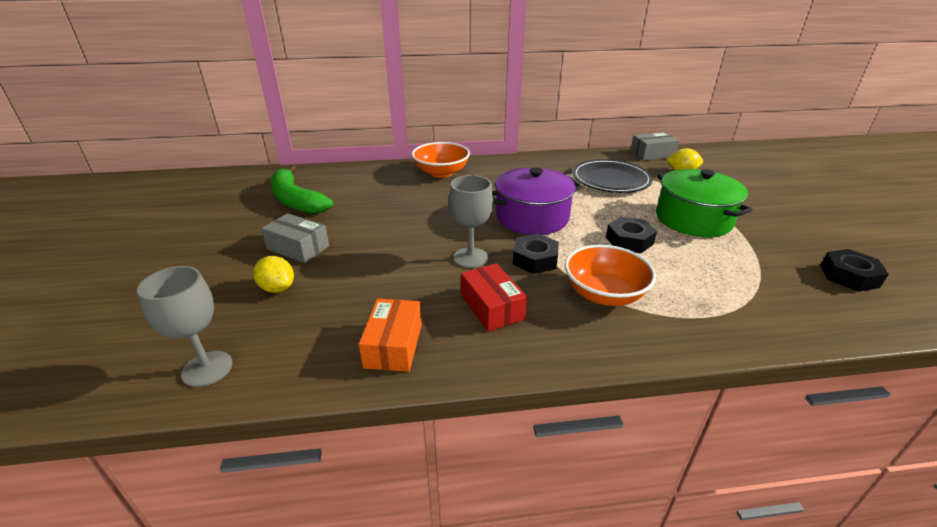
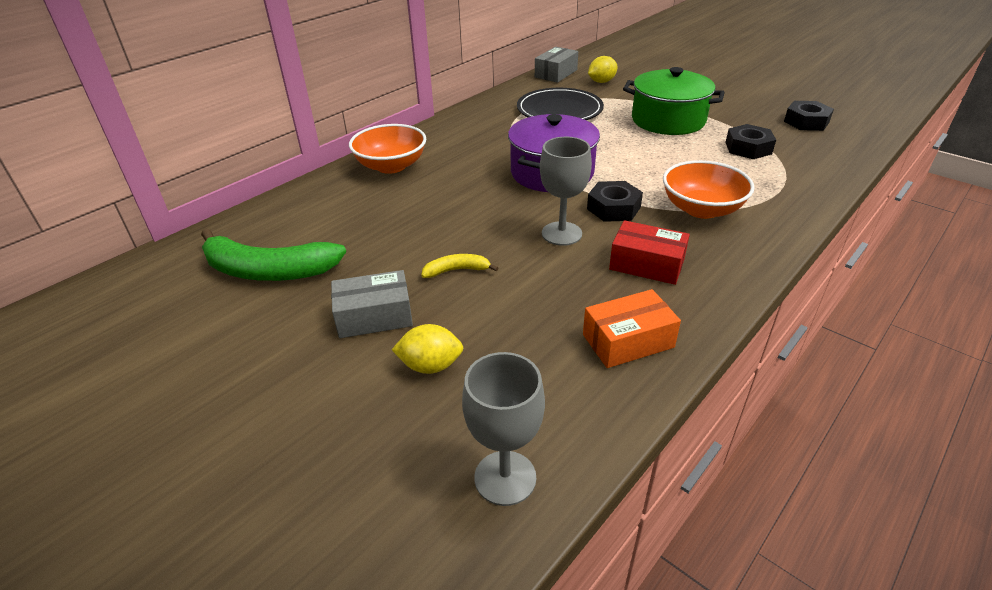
camera: 40 degrees left, 5 degrees up
(375, 246) = (456, 270): none -> yellow banana
(393, 345) = (628, 341): orange box -> orange box turned 75 degrees counterclockwise
(629, 240) = (653, 158): black nut -> black nut (748, 148)

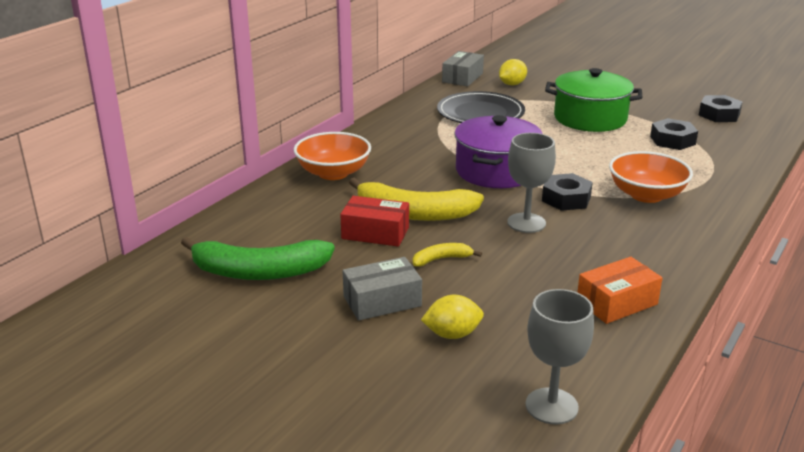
camera: 10 degrees left, 10 degrees down
(451, 215) = (414, 213): none -> yellow banana
(646, 264) = (612, 243): red box -> red box (375, 233)

